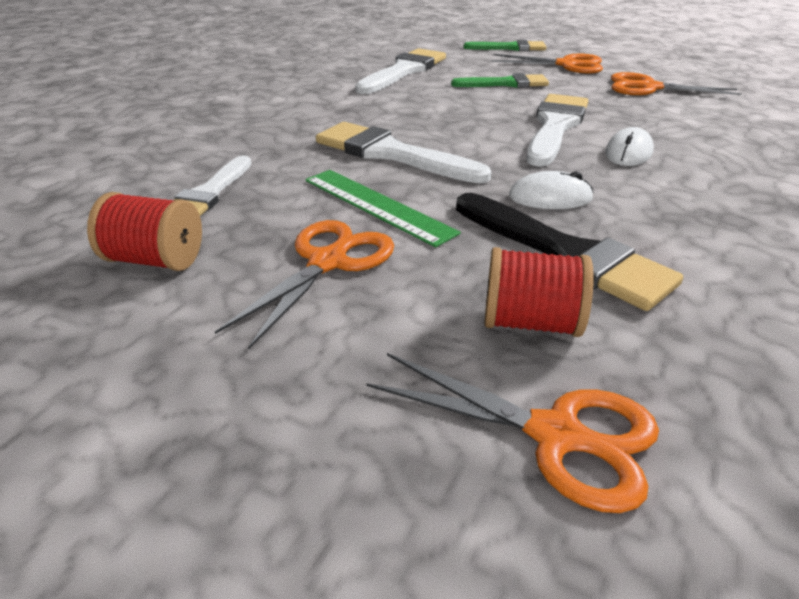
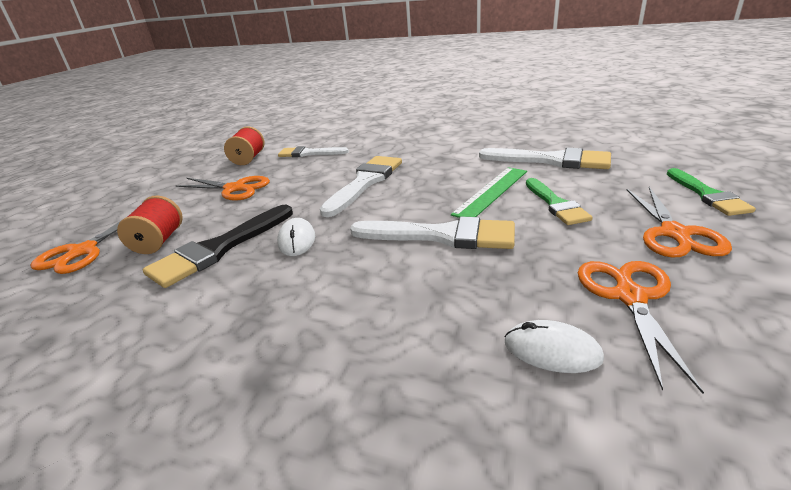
camera: 85 degrees right, 5 degrees down
(377, 205) = (291, 190): green ruler -> green ruler (491, 192)
(628, 152) = (388, 275): white mouse -> white mouse (552, 350)

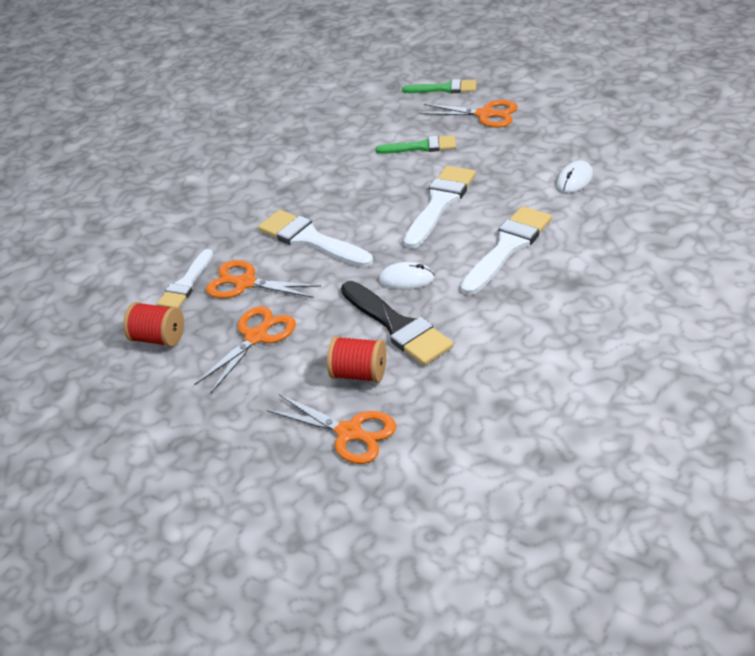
camera: 75 degrees left, 10 degrees up
(491, 192) = (381, 171): green ruler -> none
(551, 160) = (341, 133): white brush -> white brush (508, 247)
(629, 295) = (539, 146): orange scissors -> orange scissors (244, 283)

